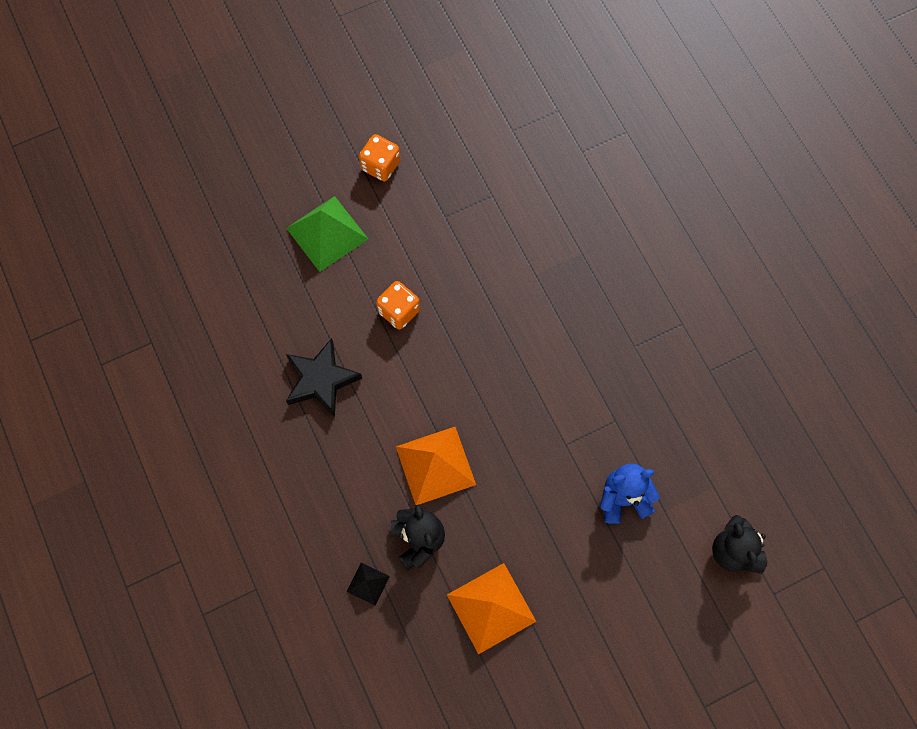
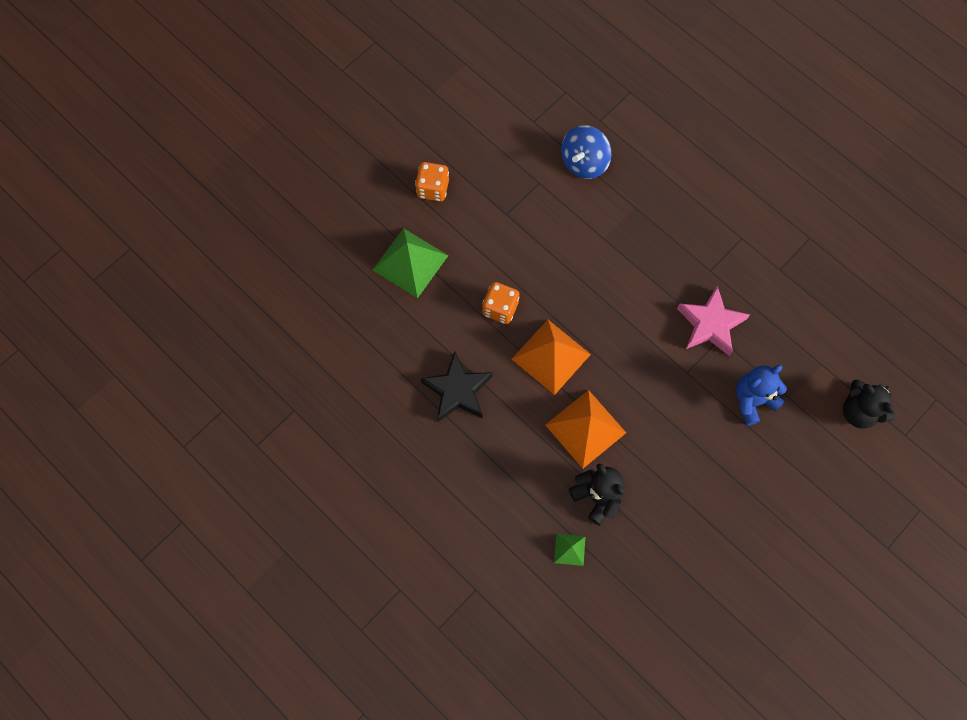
camera: 20 degrees left, 0 degrees up
(368, 584) = (569, 549): black pyramid -> green pyramid
(491, 607) = (681, 531): orange pyramid -> orange pyramid (551, 356)
(547, 189) = (584, 162): none -> blue spinning top
(611, 403) = (710, 324): none -> pink star

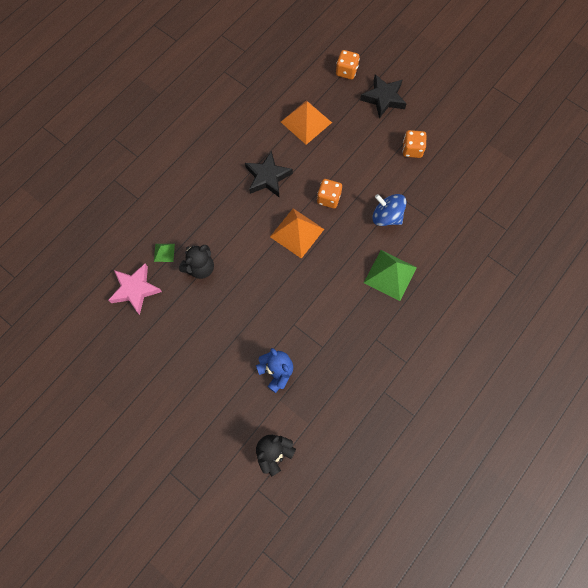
camera: 85 degrees right, 0 degrees up
(286, 261) = (346, 71): none -> orange dice
(342, 215) = (383, 98): none -> black star
(410, 262) = (355, 141): green pyramid -> green pyramid (390, 275)
(584, 162) = (450, 246): blue spinning top -> blue spinning top (386, 216)
(585, 428) = (247, 258): orange pyramid -> orange pyramid (306, 122)
(710, 324) = (332, 340): pink star -> pink star (135, 289)

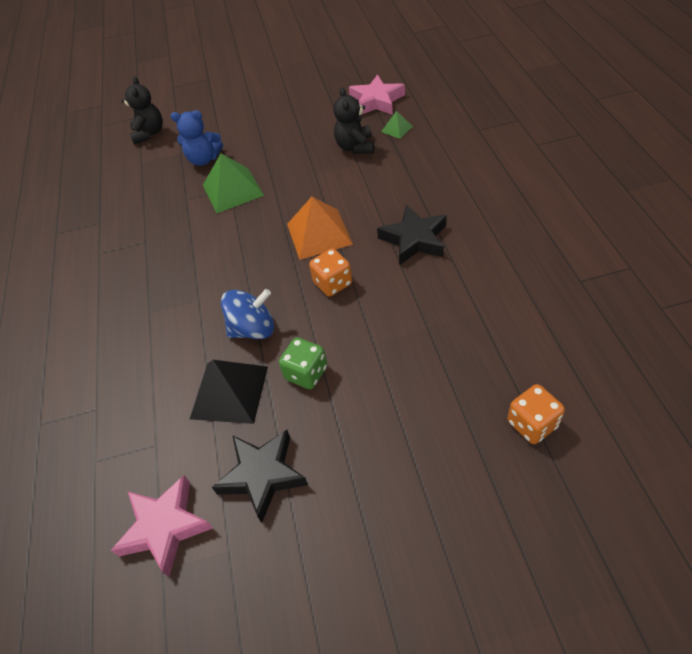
camera: 135 degrees right, 20 degrees down
(306, 122) = (469, 318): orange pyramid -> none
(383, 98) = (438, 445): black star -> black star (262, 475)
(390, 275) = (187, 290): green pyramid -> green pyramid (232, 190)
(391, 172) = (306, 373): none -> green dice
(412, 150) = (316, 424): orange dice -> none
(428, 199) = (229, 392): none -> black pyramid
(502, 174) = (165, 527): none -> pink star

